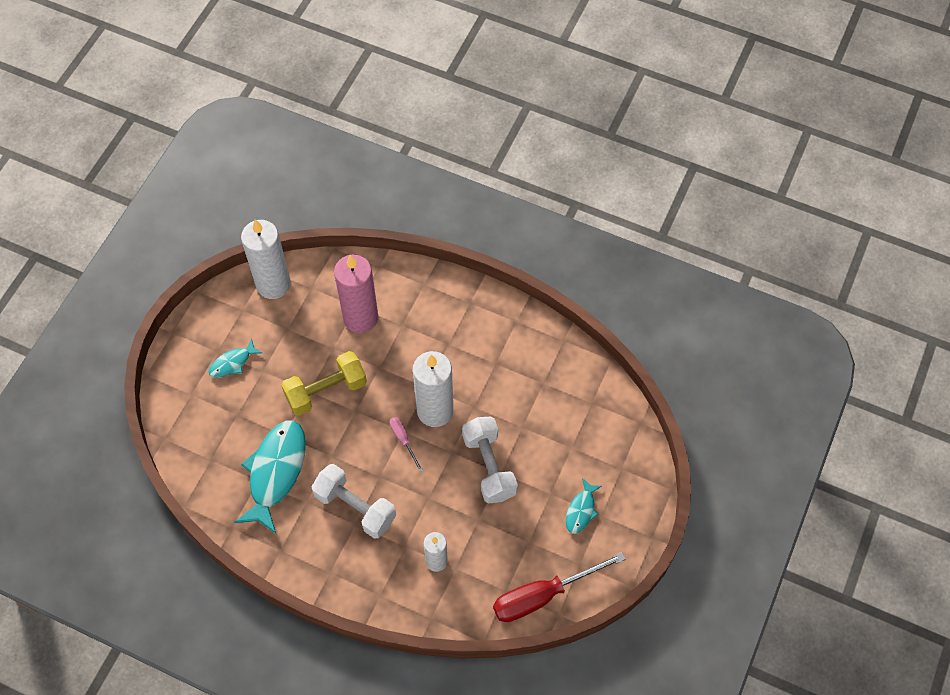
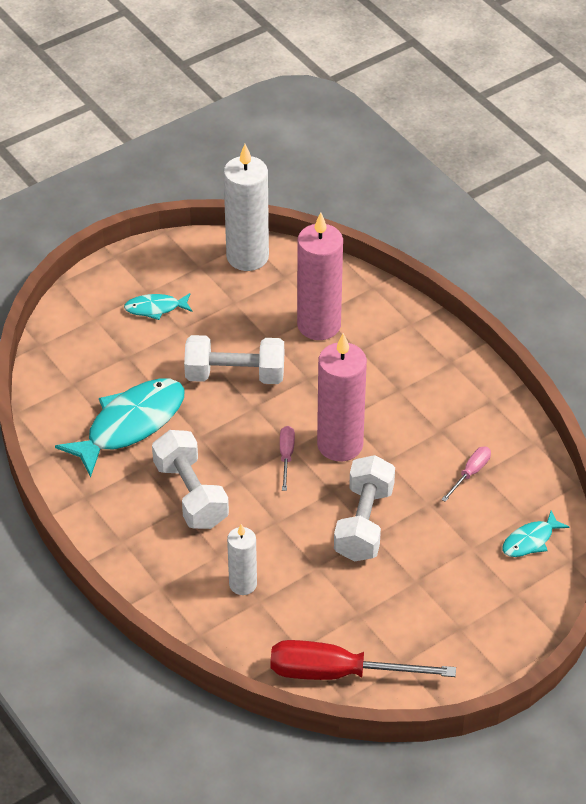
camera: 30 degrees right, 15 degrees down
(326, 391) = (235, 375): yellow dumbbell -> white dumbbell
(435, 411) = (340, 444): white candle -> pink candle
(537, 387) = (470, 473): none -> pink screwdriver
(581, 510) = (440, 613): turquoise fish -> turquoise fish (530, 540)

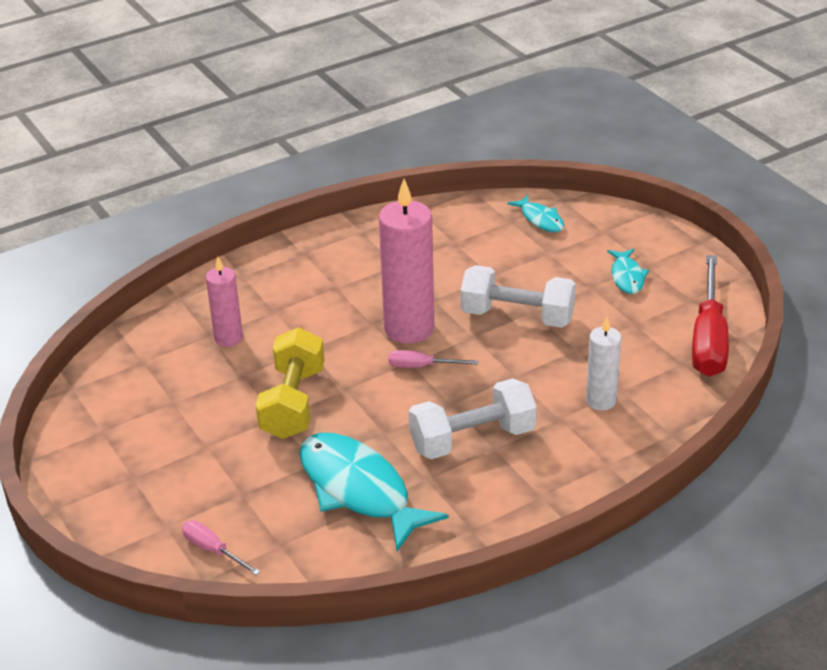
camera: 85 degrees left, 10 degrees down
(155, 308) = (165, 469): turquoise fish -> turquoise fish (627, 277)
(235, 375) = (293, 403): white dumbbell -> yellow dumbbell
(247, 257) = (99, 390): white candle -> none
(319, 325) = (228, 338): pink candle -> pink candle, size x0.57
(470, 473) = (455, 248): pink screwdriver -> pink screwdriver (213, 550)

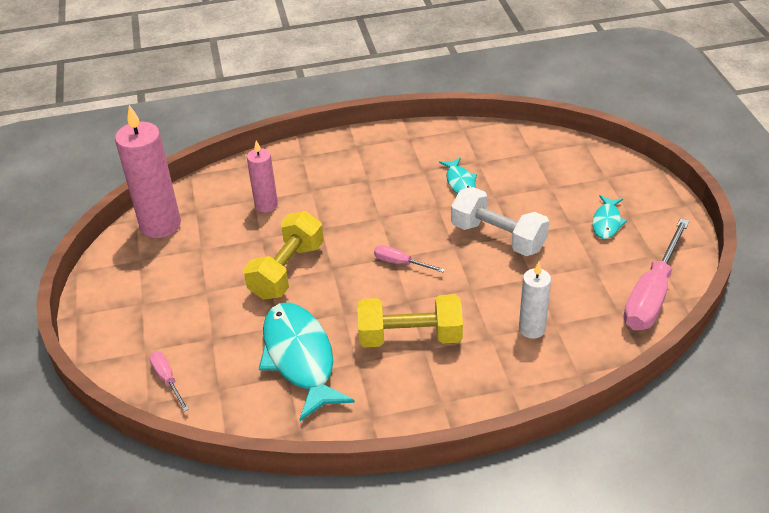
camera: 20 degrees right, 5 degrees up
(409, 328) = (406, 228): pink candle -> pink candle (160, 225)
(472, 439) = (410, 337): white dumbbell -> yellow dumbbell
(540, 219) = (557, 156): turquoise fish -> turquoise fish (460, 182)
(708, 339) = (652, 294): red screwdriver -> pink screwdriver

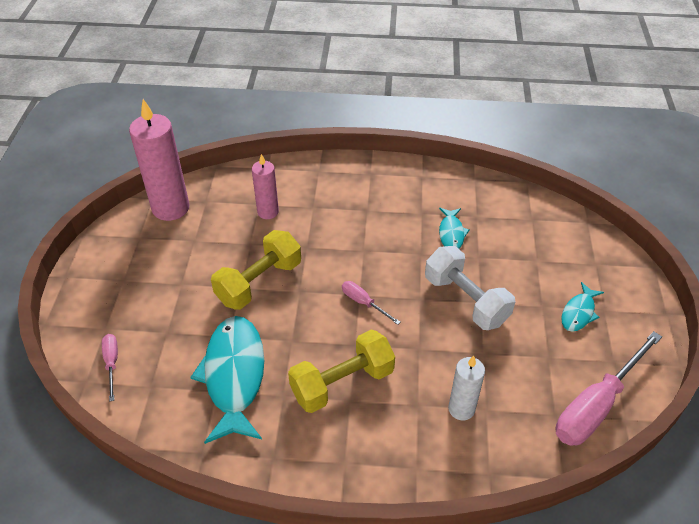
camera: 15 degrees right, 5 degrees up
(410, 337) = (342, 383): yellow dumbbell -> yellow dumbbell turned 45 degrees counterclockwise

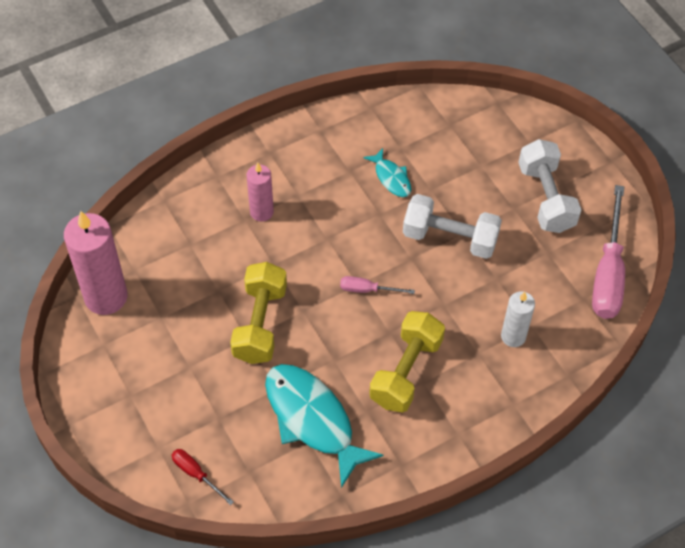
camera: 35 degrees left, 10 degrees up
(112, 363) = (196, 474): pink screwdriver -> red screwdriver
(268, 212) = (206, 248): pink candle -> pink candle (261, 212)
(579, 313) = (546, 198): turquoise fish -> white dumbbell

